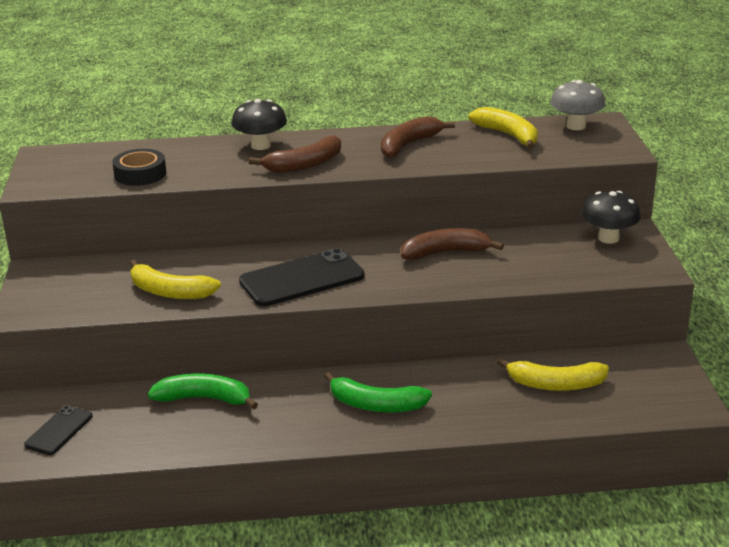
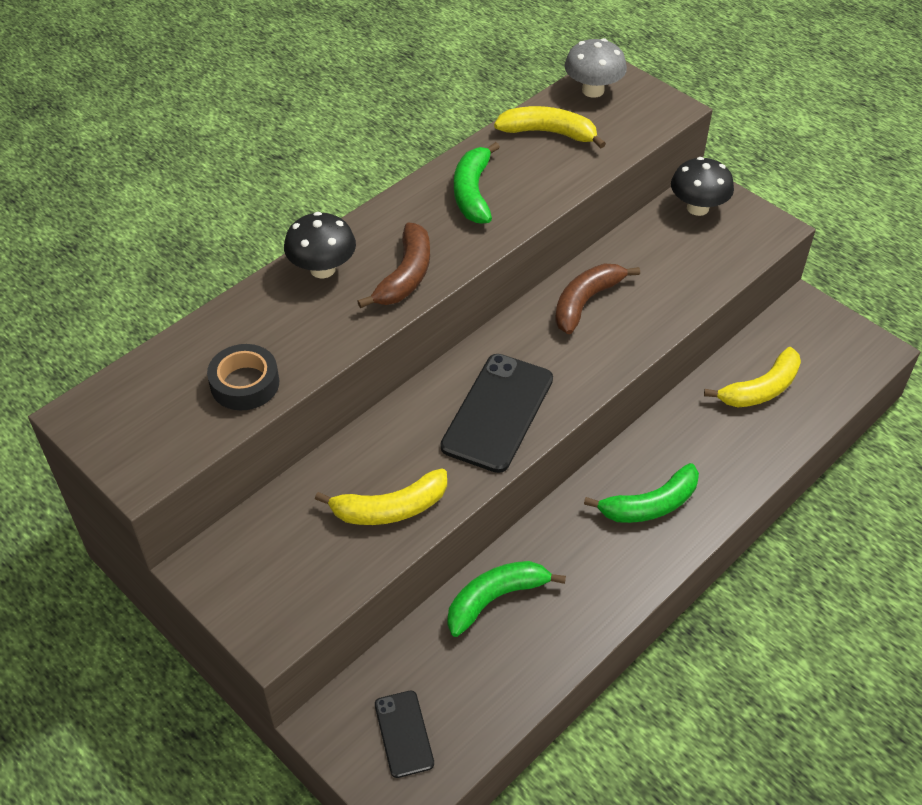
camera: 40 degrees left, 20 degrees up
(409, 145) = (473, 192): brown banana -> green banana

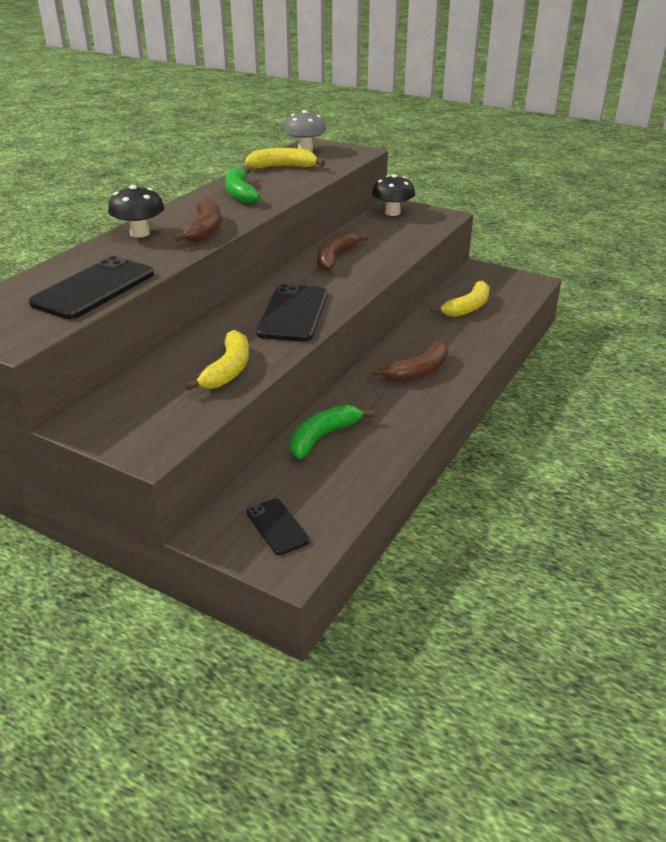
camera: 15 degrees left, 15 degrees down
(245, 383) = (94, 288): black tape -> black phone
(390, 508) = (228, 370): yellow banana -> yellow banana turned 45 degrees counterclockwise
(650, 505) = (418, 371): green banana -> brown banana

